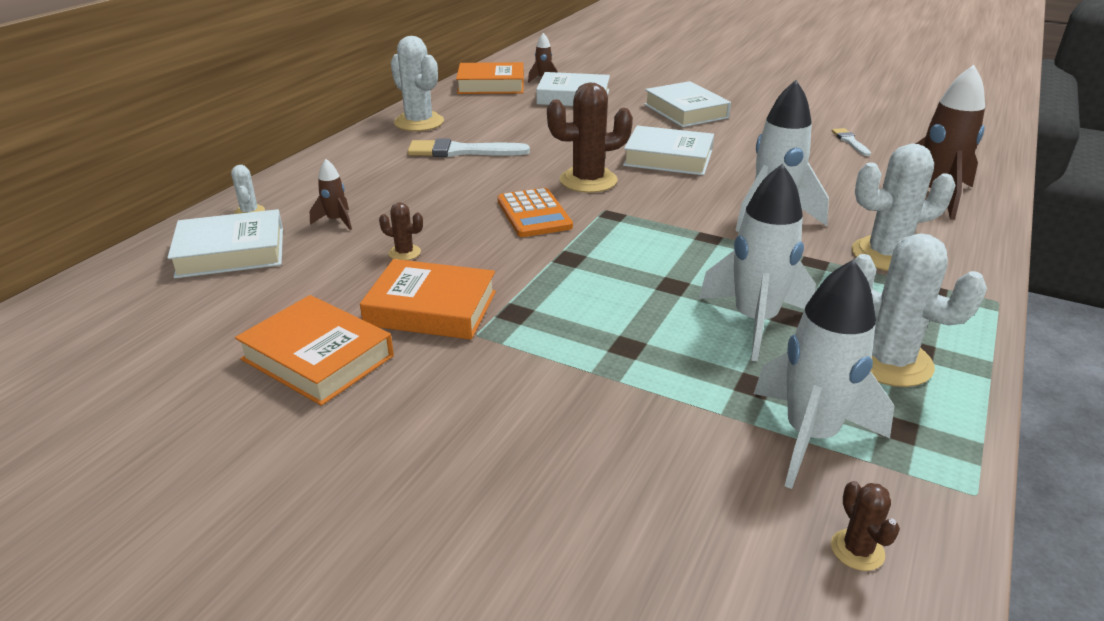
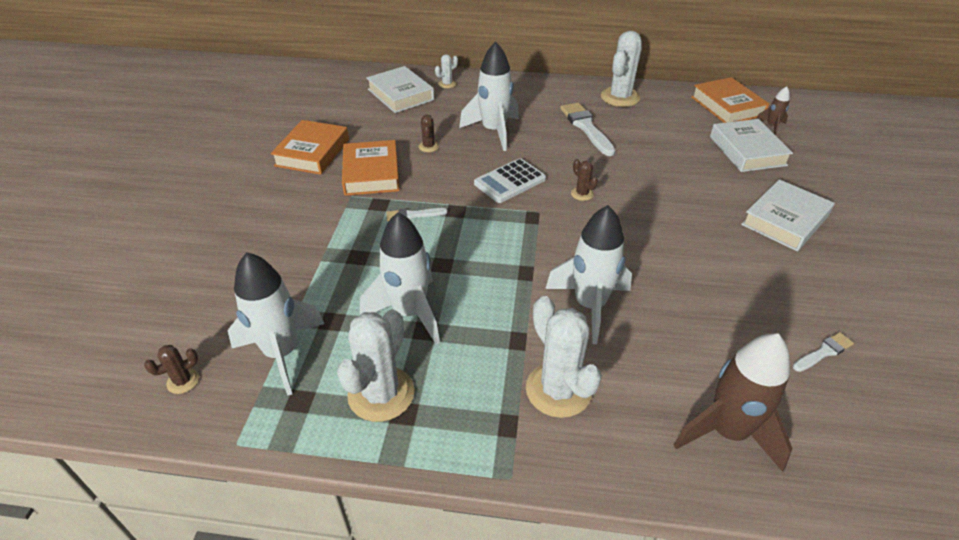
camera: 70 degrees right, 10 degrees up
(336, 221) = (453, 113): brown rocket -> none
(414, 203) = (494, 131): none -> white rocket
(534, 214) = (510, 181): orange calculator -> white calculator
(559, 289) = (413, 215): none -> white brush
(588, 180) = (582, 194): brown cactus -> brown cactus, size x0.47
(668, 158) = (661, 227): white book -> none

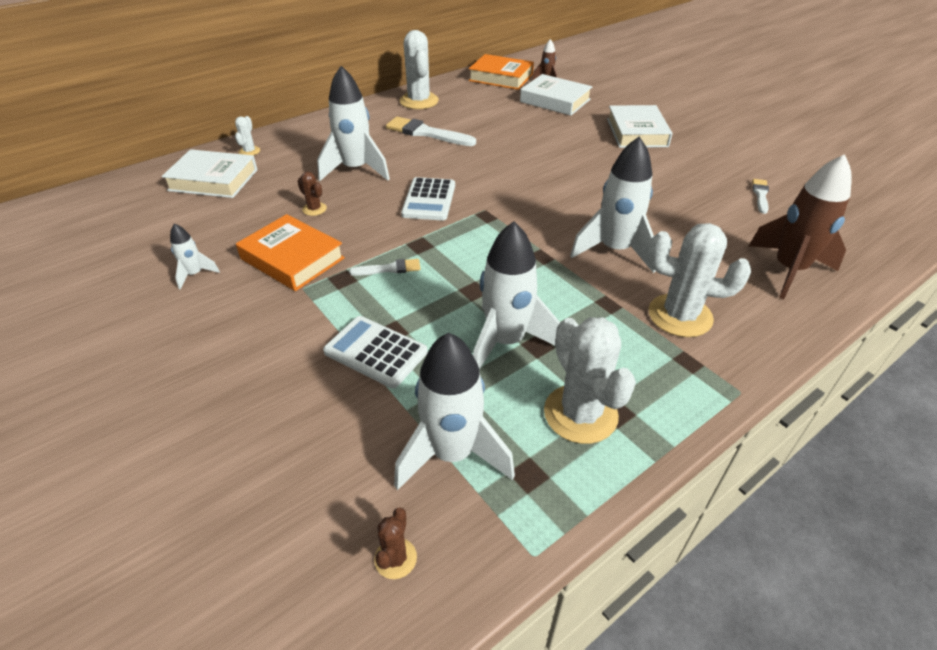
camera: 45 degrees left, 0 degrees up
(312, 152) = (195, 274): orange book -> white rocket
(331, 263) = (376, 352): none -> white calculator
(413, 215) = (389, 269): white brush -> white brush turned 135 degrees counterclockwise
(582, 194) = (496, 180): brown cactus -> none

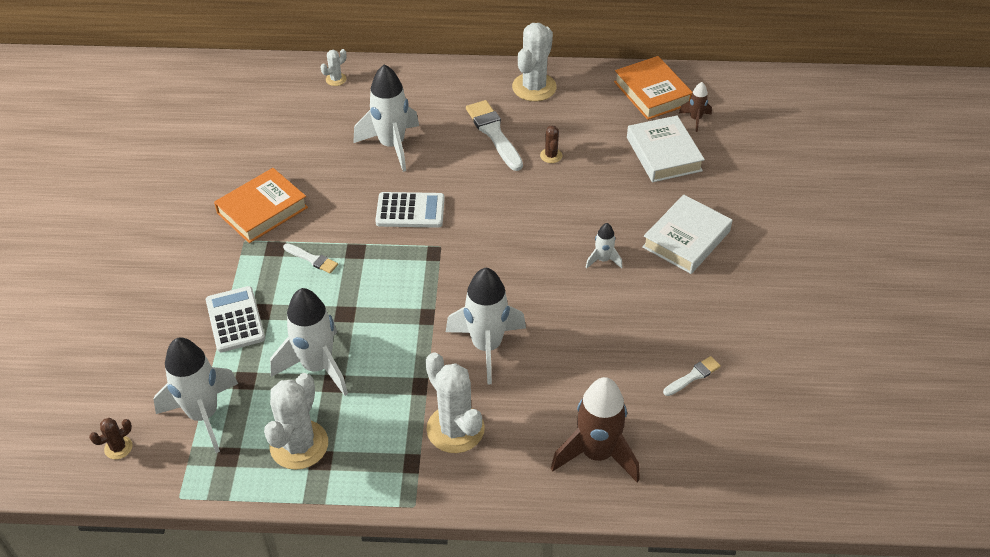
camera: 40 degrees right, 5 degrees up
(195, 274) = (194, 187): white rocket -> white rocket (603, 260)
(213, 180) = (283, 99): white book -> none
(292, 258) = (262, 210): orange book -> orange book turned 60 degrees clockwise
(314, 209) = (321, 171): brown cactus -> brown cactus (551, 156)
(429, 200) = (410, 211): white calculator -> white calculator turned 135 degrees counterclockwise

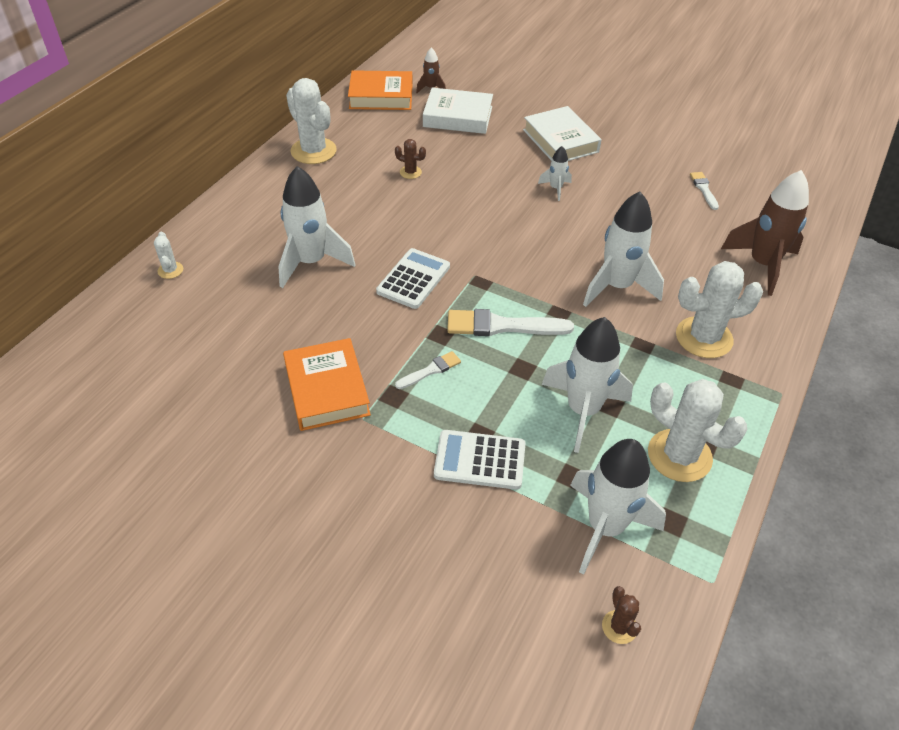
camera: 65 degrees left, 0 degrees up
(494, 133) = (353, 194): white brush -> white brush (503, 326)

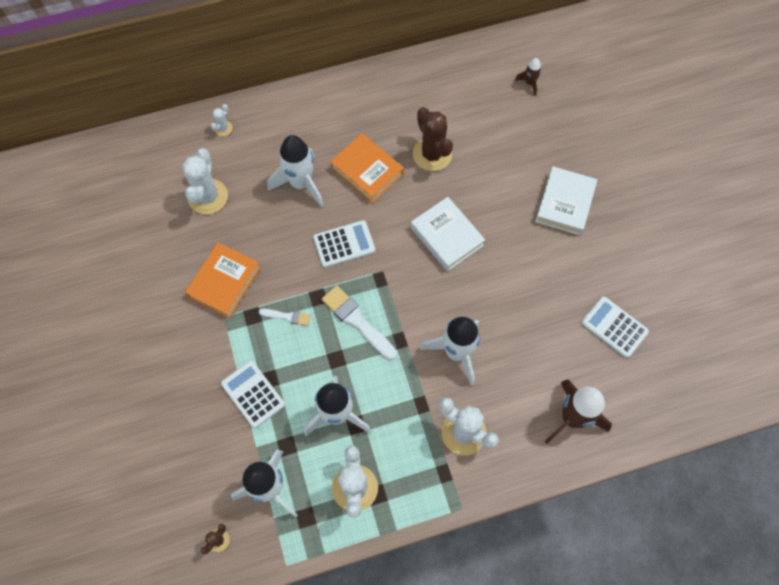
camera: 45 degrees right, 20 degrees up
(313, 151) = (391, 88): white cactus -> white cactus (208, 197)
(381, 96) = (486, 66): orange book -> orange book (367, 171)
(410, 172) = (432, 154): brown cactus -> brown cactus, size x2.11
(458, 117) = (518, 126): white book -> white book (447, 236)
(555, 188) = (511, 243): white rocket -> none
(704, 189) = (614, 327): white brush -> white calculator

